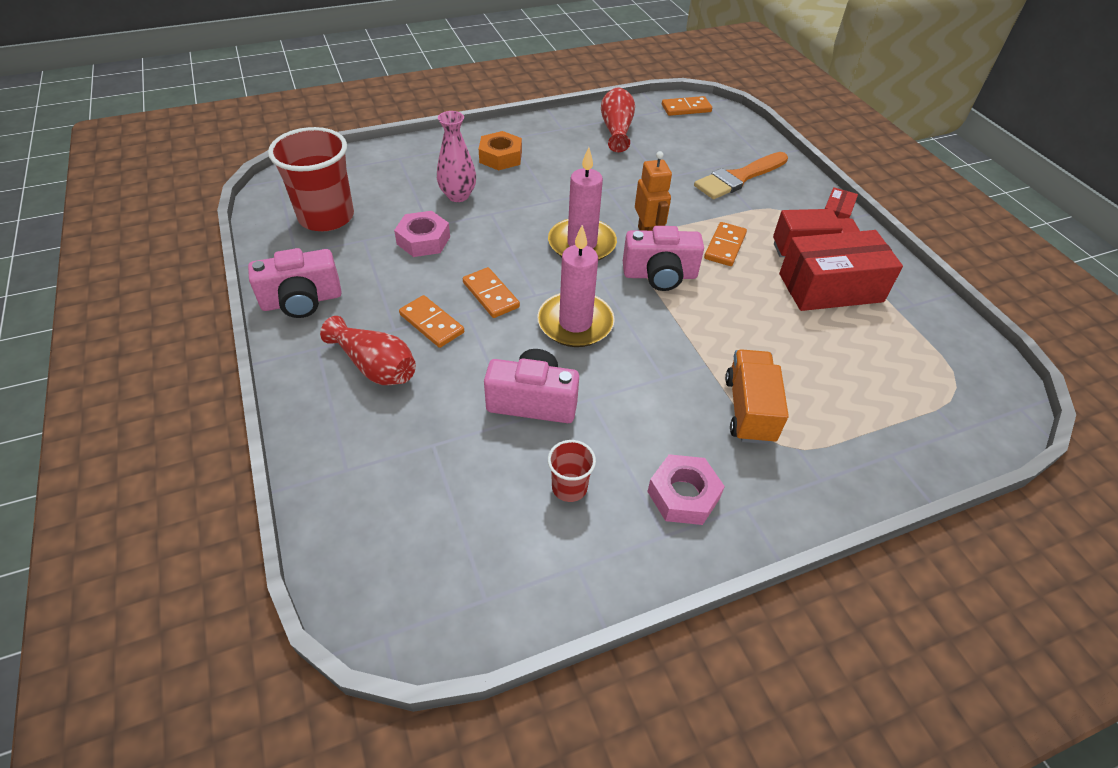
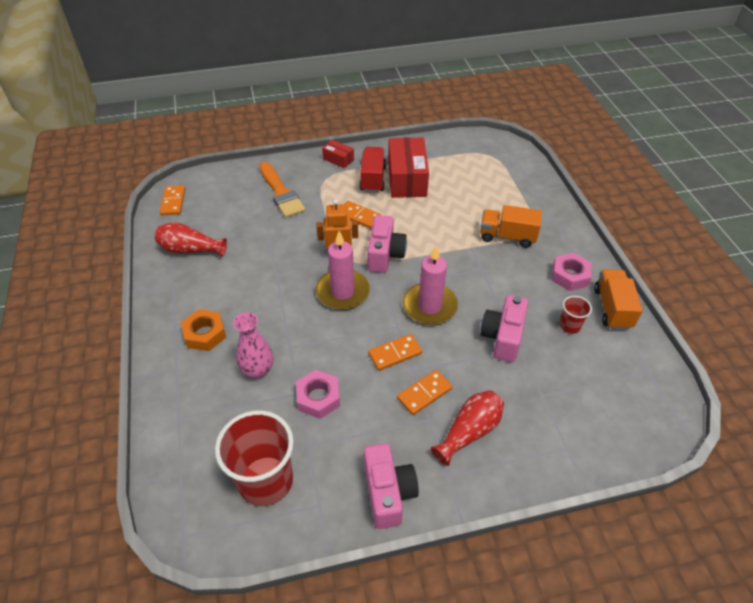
camera: 80 degrees left, 0 degrees up
(621, 556) = (612, 308): none -> orange truck

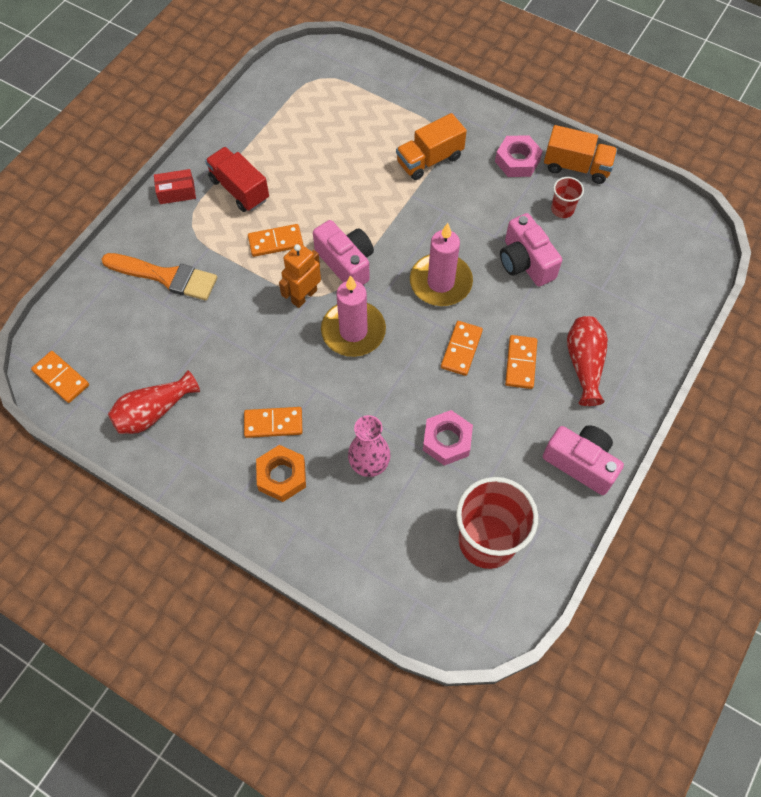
camera: 45 degrees left, 15 degrees up
(237, 304) = (273, 423): none -> orange domino
(407, 179) = (272, 164): red box -> none
(612, 308) = (576, 167): orange truck -> orange truck turned 150 degrees clockwise

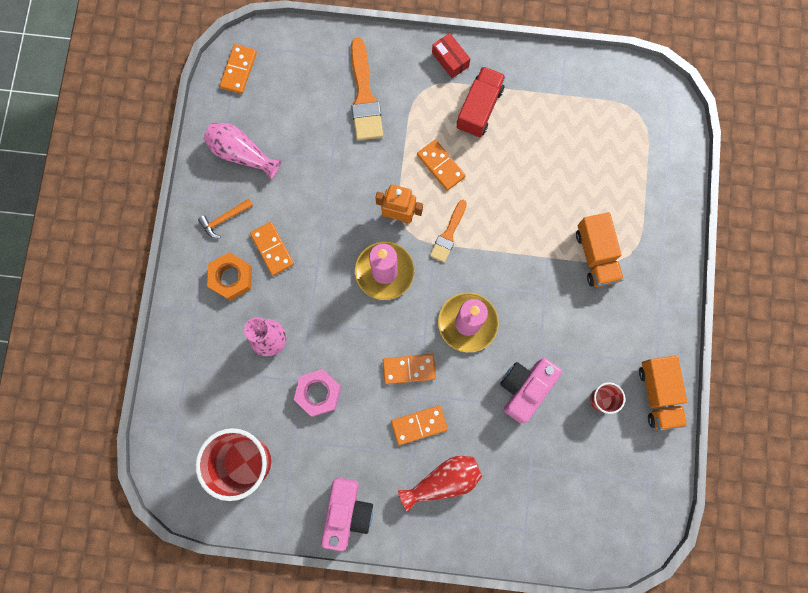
camera: 65 degrees right, 15 degrees up
(154, 412) = (242, 154): red vase -> pink vase
(214, 457) = (224, 219): none -> orange hammer
(346, 263) = (448, 234): pink camera -> orange brush
(429, 160) = (596, 255): orange truck -> orange truck turned 135 degrees counterclockwise
(517, 161) = (636, 336): pink nut -> none

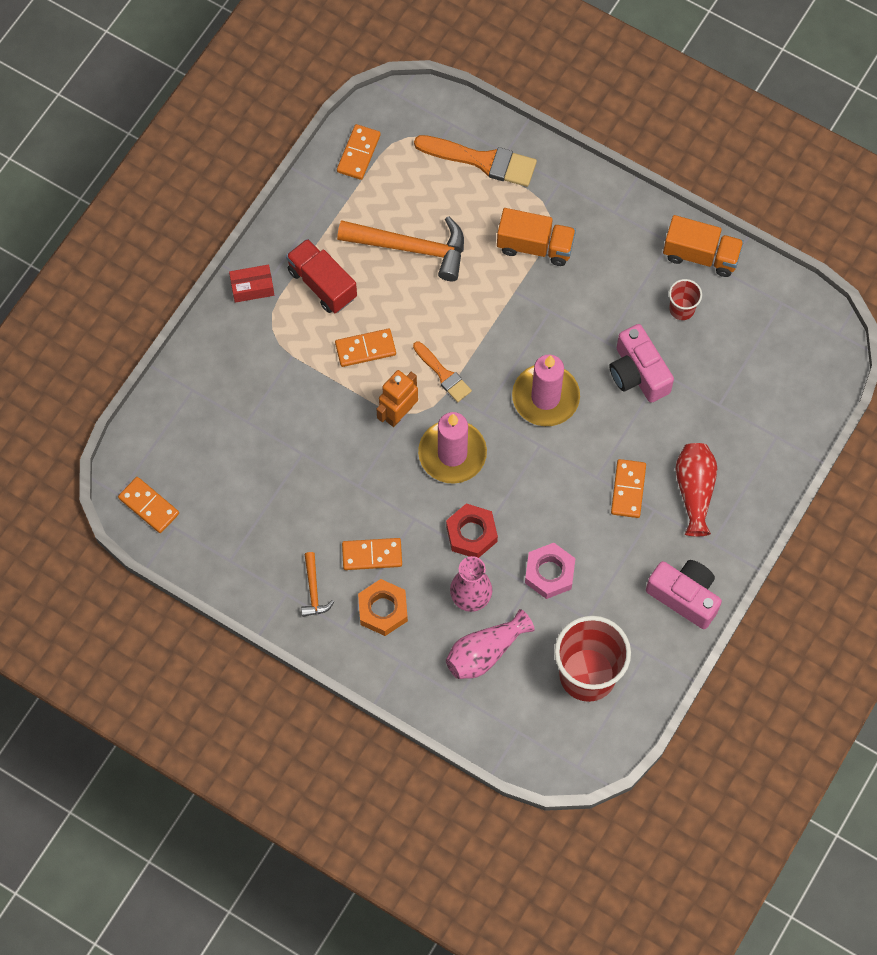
camera: 65 degrees left, 10 degrees down
(242, 154) = (248, 542): pink vase -> pink vase (485, 652)
(324, 317) = (471, 534): none -> red nut
(364, 96) = (248, 390): orange brush -> orange brush (482, 161)
(409, 369) = (566, 474): orange domino -> orange domino (358, 153)
(544, 161) = (411, 248): none -> orange hammer

